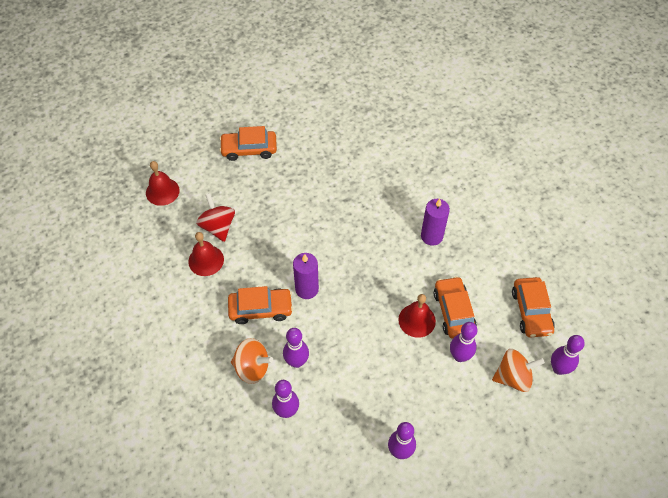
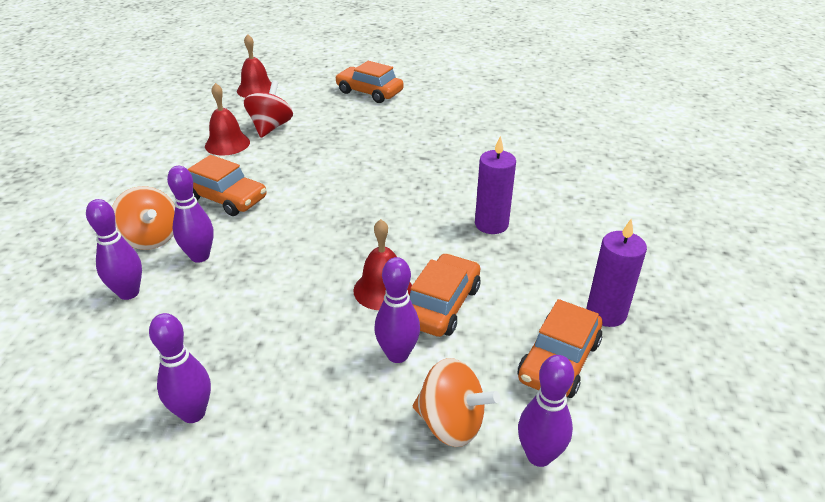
camera: 35 degrees right, 20 degrees down
(307, 289) = (292, 204): purple candle -> purple candle (606, 313)

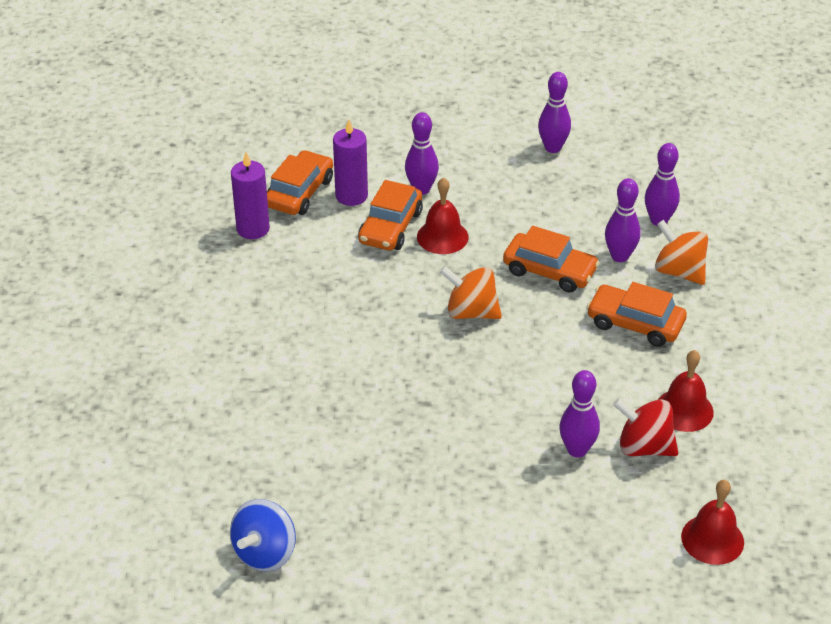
camera: 175 degrees right, 5 degrees up
(270, 127) = (644, 447): red spinning top -> red spinning top turned 105 degrees clockwise
(369, 92) = (529, 545): orange car -> orange car (550, 271)
(451, 423) = (379, 153): orange spinning top -> orange spinning top (471, 312)
(491, 224) = (344, 309): purple candle -> purple candle (351, 196)
(533, 97) = (265, 553): none -> blue spinning top
(539, 455) = (323, 140): purple bowling pin -> purple bowling pin (577, 450)

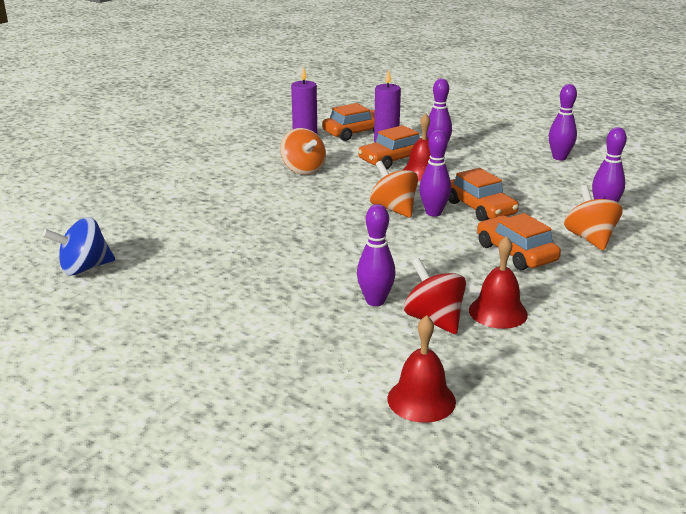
camera: 35 degrees right, 15 degrees down
(313, 289) = (303, 170): none -> orange spinning top
(620, 256) = (547, 217): purple bowling pin -> purple bowling pin (433, 213)

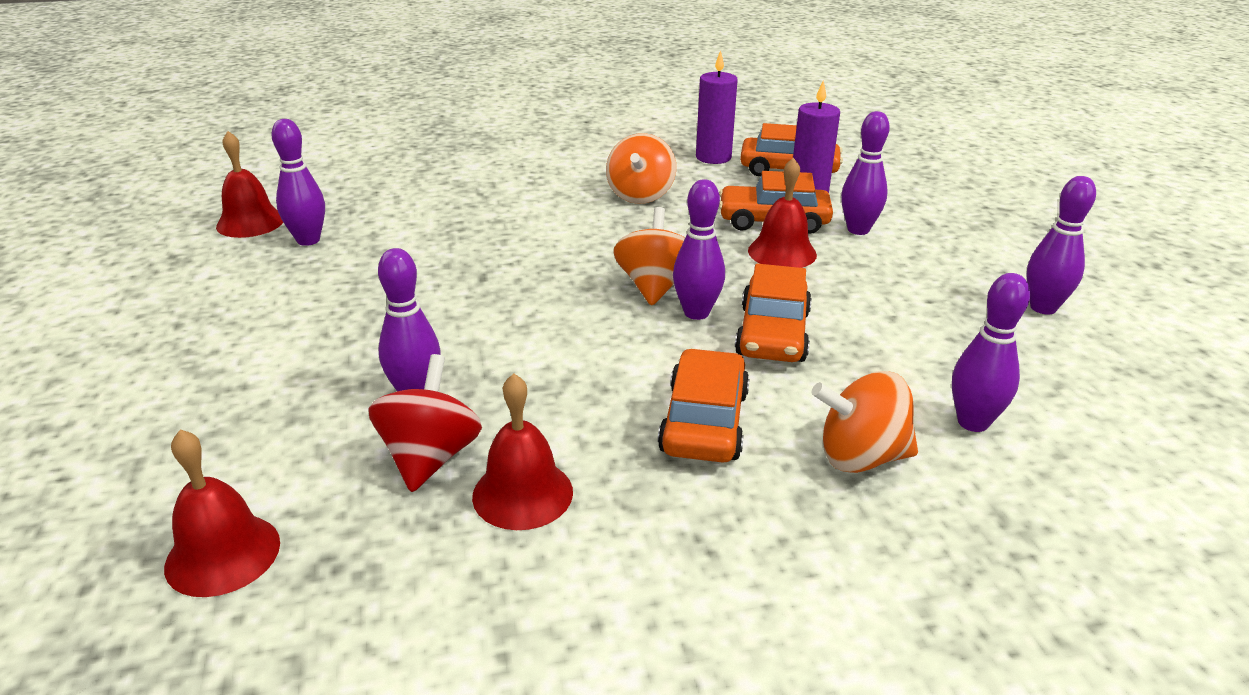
camera: 40 degrees right, 5 degrees up
(84, 268) = (250, 222): blue spinning top -> red bell
(150, 262) = (308, 240): none -> purple bowling pin
(590, 239) = (861, 457): orange spinning top -> orange spinning top turned 120 degrees counterclockwise

